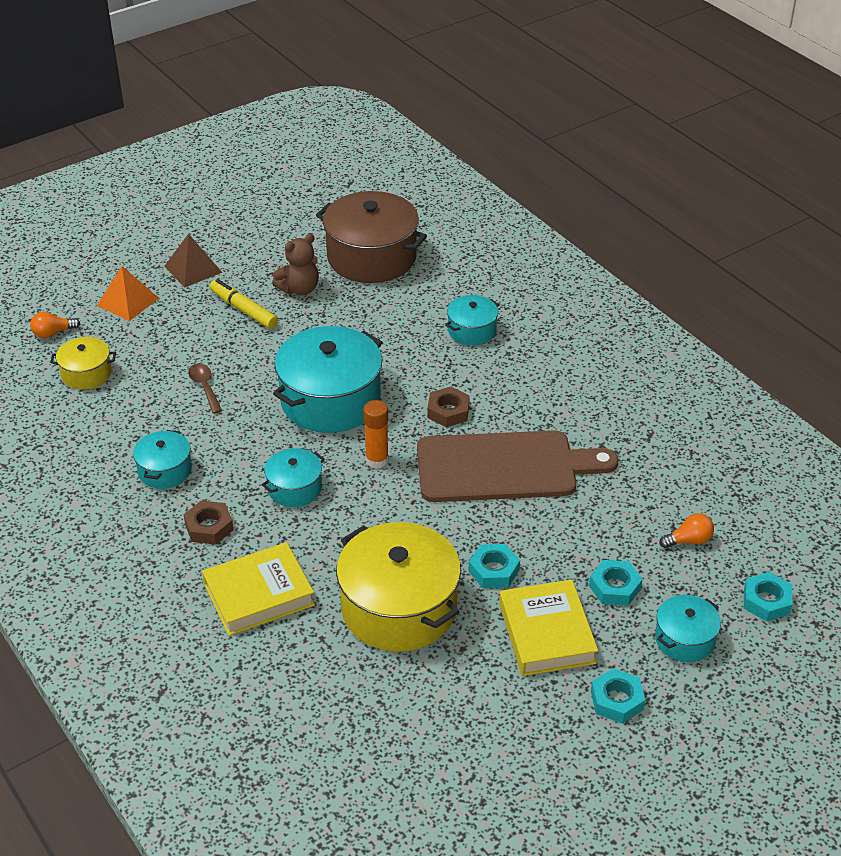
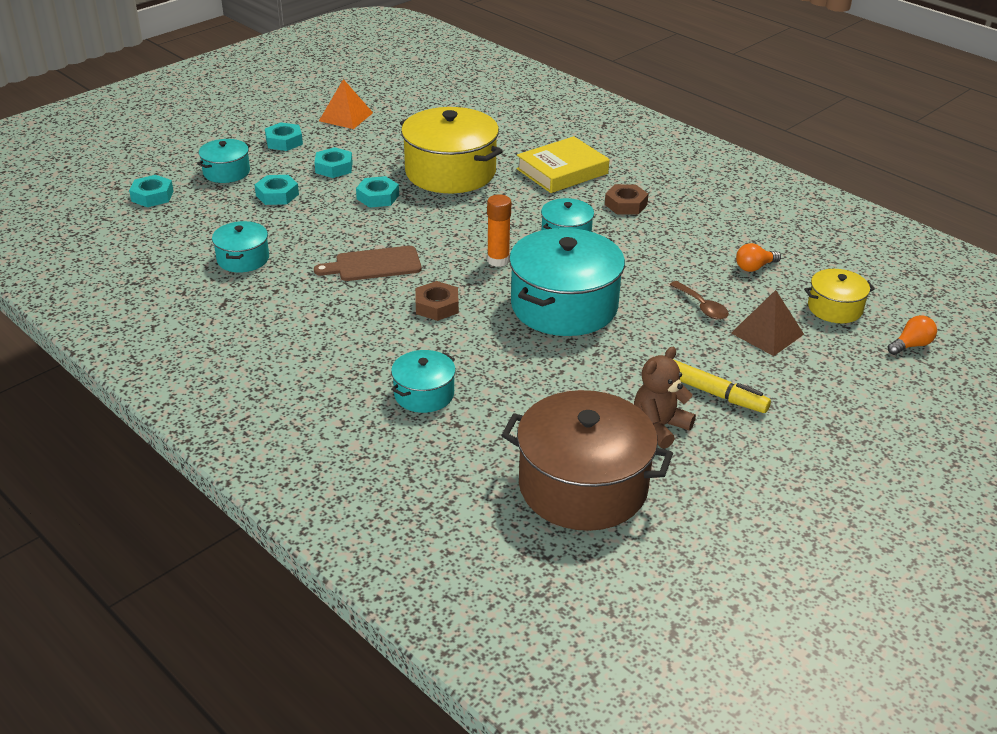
camera: 170 degrees right, 5 degrees down
(127, 301) = (860, 390): orange pyramid -> orange pyramid (346, 116)
(165, 470) = (691, 237): turquoise pot -> turquoise pot (243, 259)
(193, 269) = (815, 442): brown pyramid -> brown pyramid (767, 333)
(504, 467) = (374, 265): brown cutting board -> brown cutting board, size x0.54
(547, 633) = (334, 168): yellow book -> turquoise nut
(688, 540) = (206, 227): orange light bulb -> orange light bulb (754, 267)

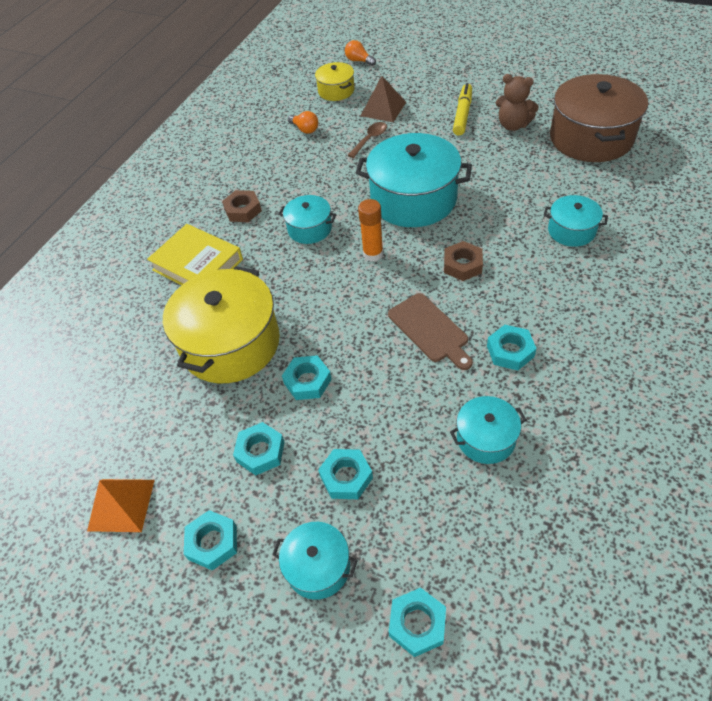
camera: 105 degrees left, 15 degrees up
(309, 298) = (510, 351): none -> turquoise nut

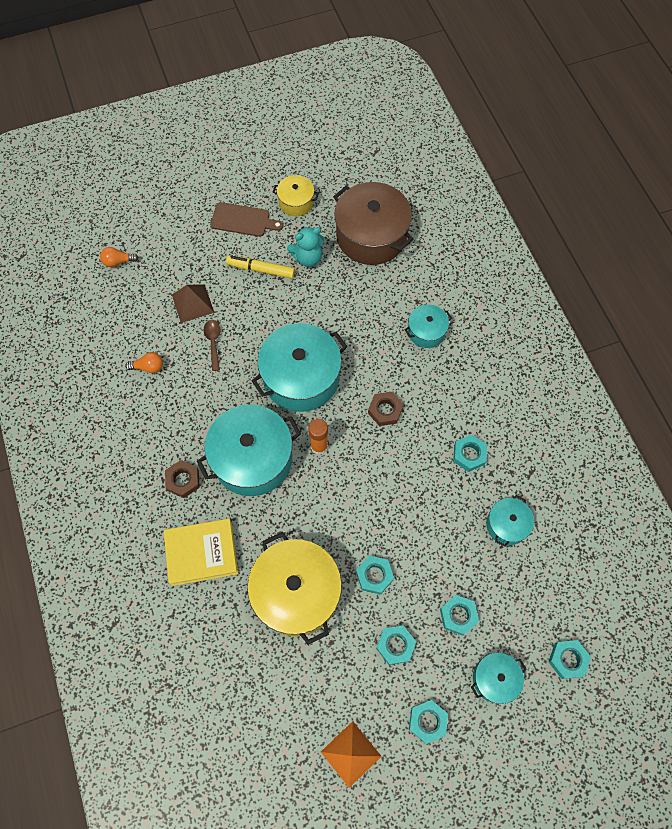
camera: 50 degrees left, 15 degrees up
(309, 229) = (252, 458): turquoise pot -> turquoise pot, size x1.96
(336, 91) = (132, 308): yellow pot -> yellow pot (296, 202)
(430, 330) = (411, 477): brown cutting board -> brown cutting board (243, 220)
(462, 114) = (261, 270): yellow marker -> yellow marker turned 45 degrees counterclockwise
(513, 125) = (307, 257): brown teddy bear -> turquoise teddy bear

